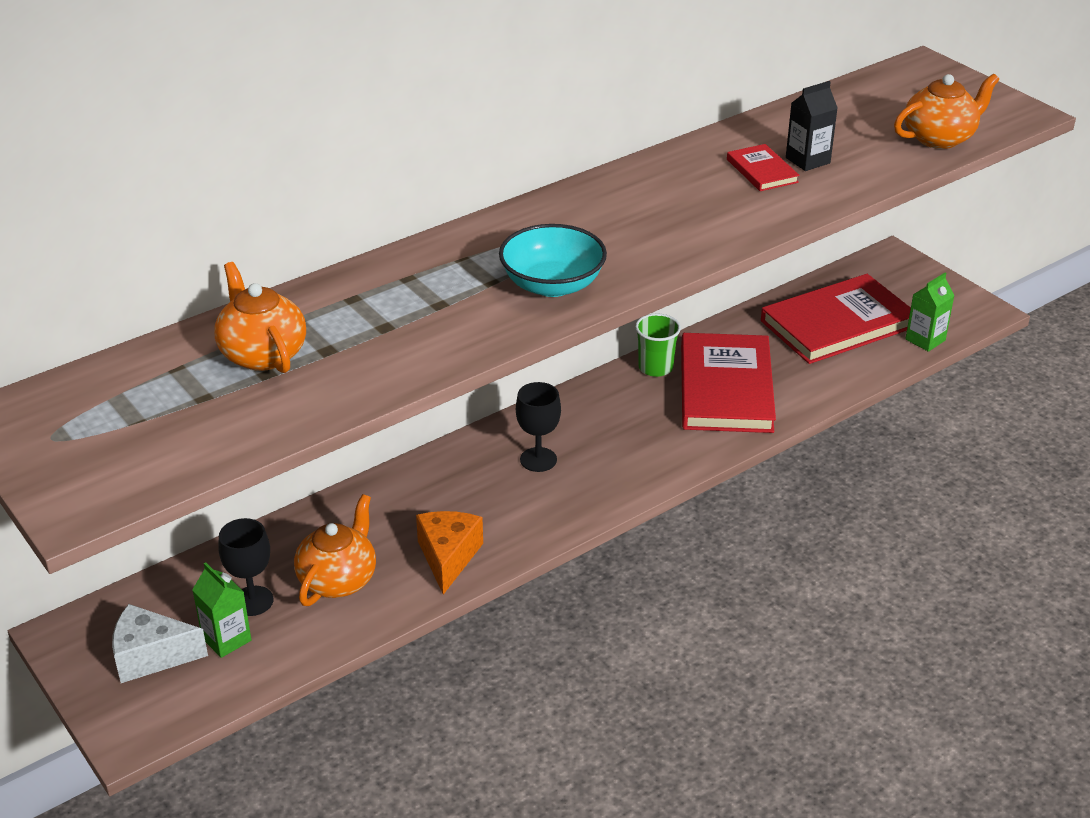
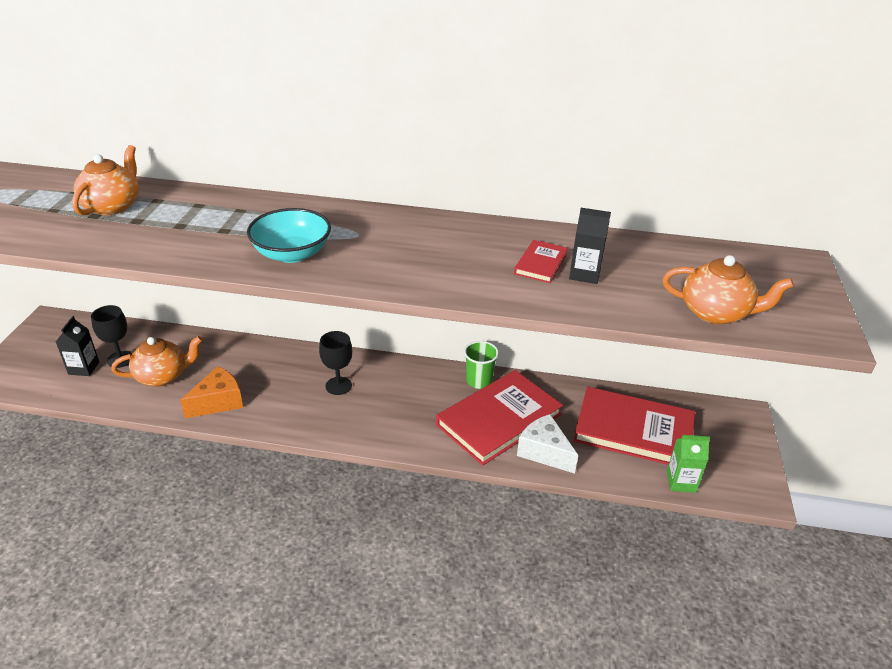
camera: 45 degrees right, 0 degrees up
(151, 656) = (52, 353): white cheese -> white cheese (544, 452)
(226, 639) = (84, 368): green carton -> black carton

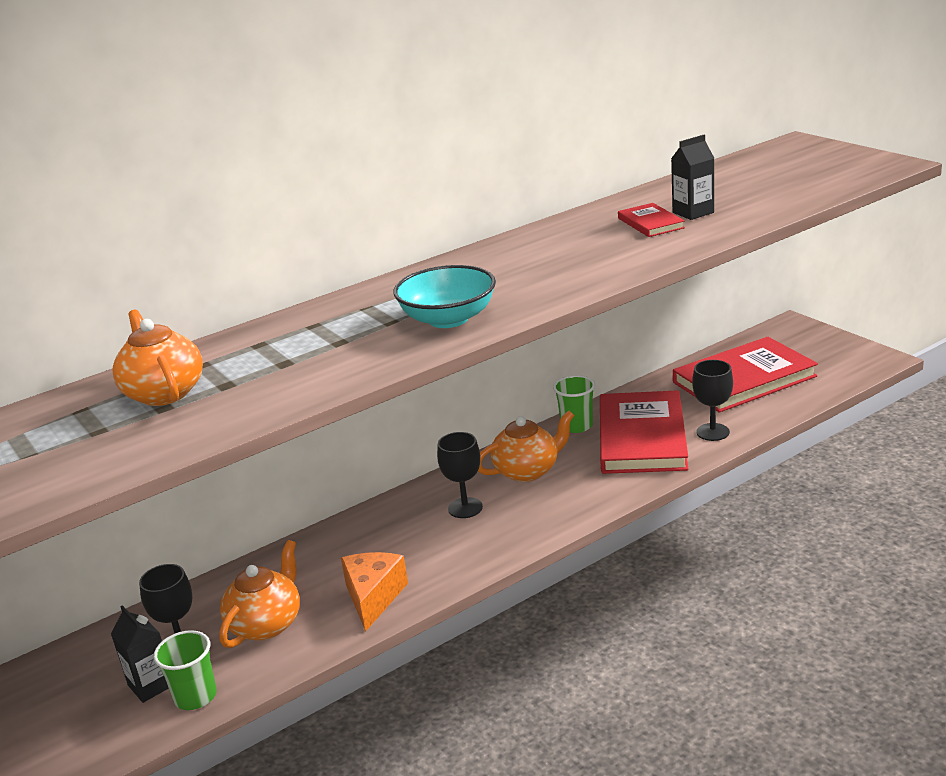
camera: 40 degrees left, 10 degrees down
(85, 389) = (195, 696): none -> green cup
(544, 452) = (712, 432): white cheese -> black goblet
(681, 482) = (827, 385): green carton -> none
(716, 313) = (815, 187): orange teapot -> orange teapot (527, 471)

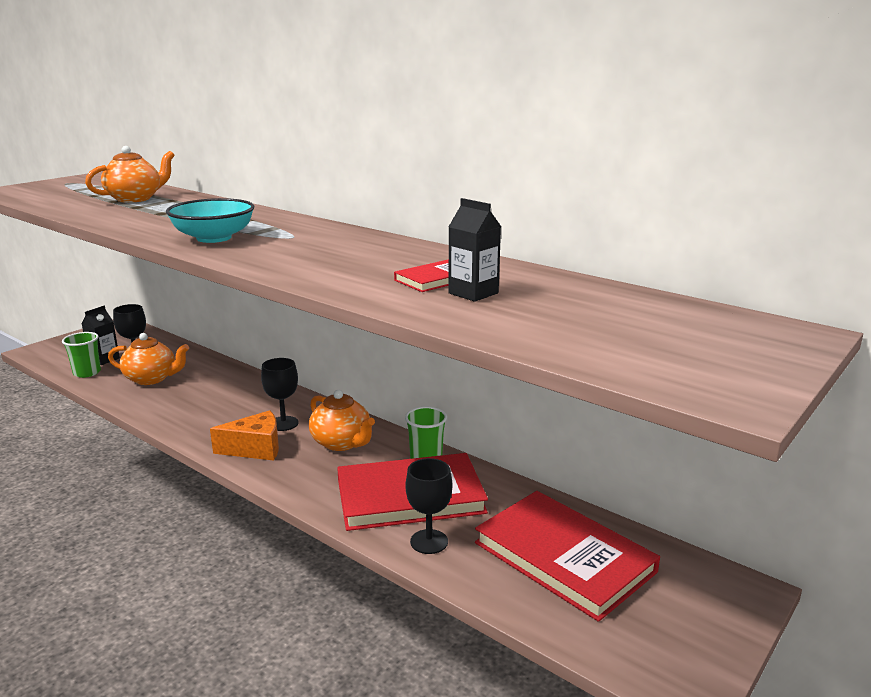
camera: 70 degrees right, 5 degrees down
(373, 597) = (170, 407): orange cheese -> orange cheese (255, 449)

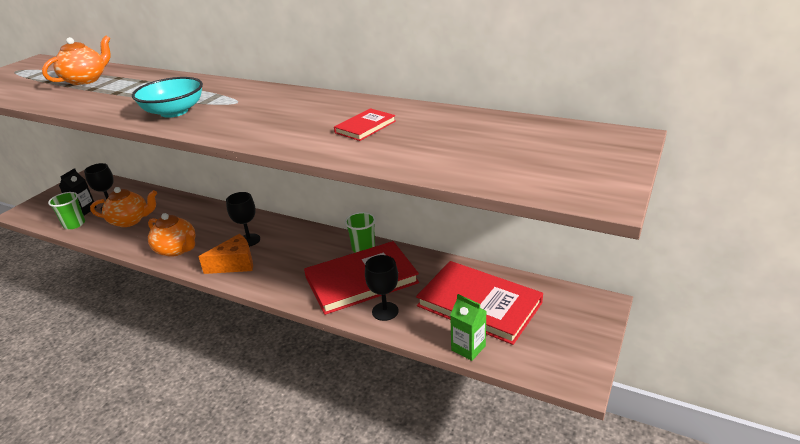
camera: 10 degrees left, 10 degrees up
(342, 443) = (298, 248): orange teapot -> orange teapot (177, 249)
(473, 293) = (397, 136): black carton -> none
(531, 613) = (468, 348): none -> green carton

